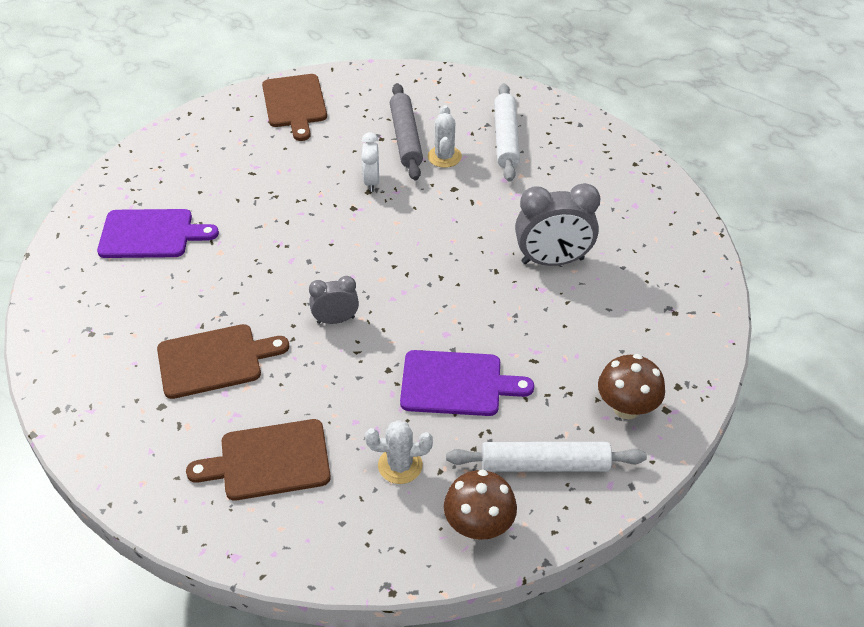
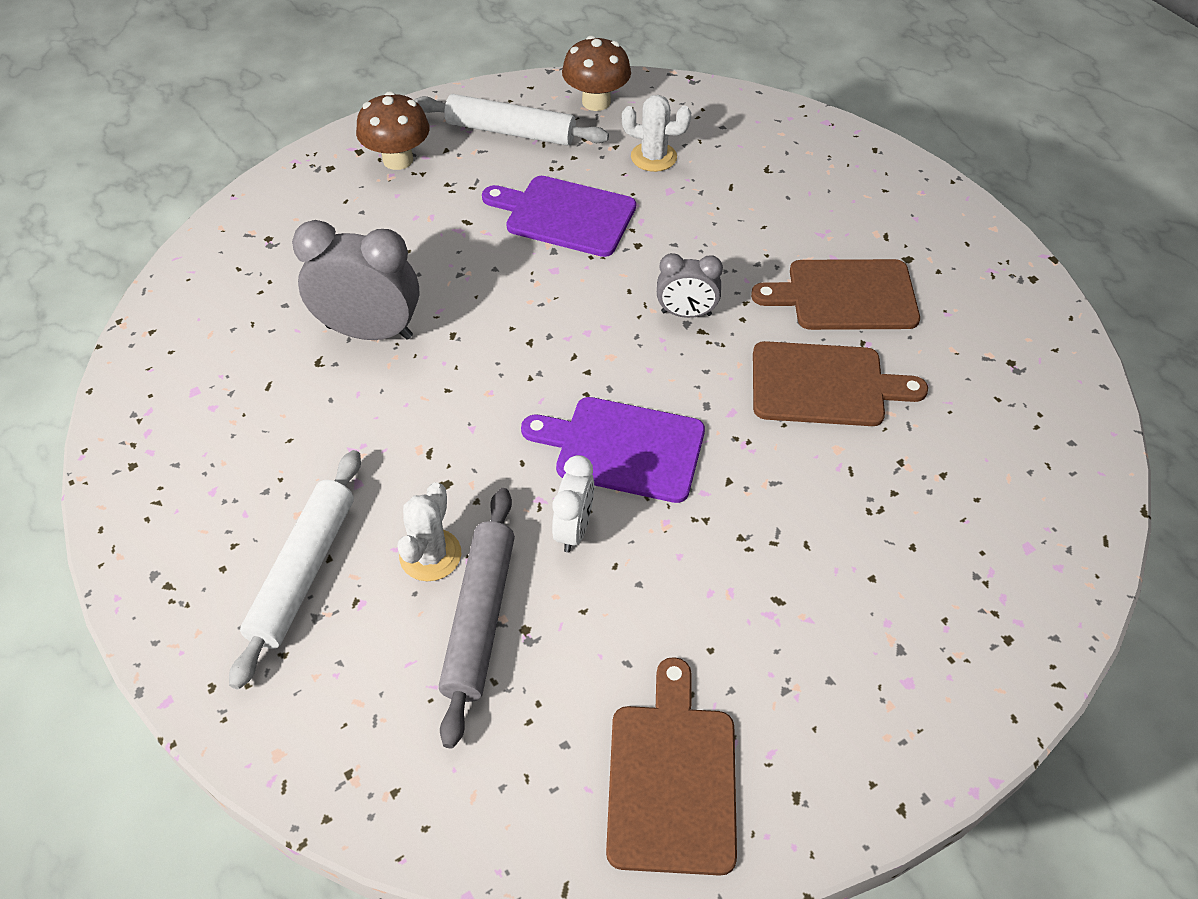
camera: 165 degrees left, 5 degrees up
(151, 234) = (949, 505): purple cutting board -> purple cutting board (623, 448)
(269, 461) = (787, 185): brown cutting board -> brown cutting board (824, 385)

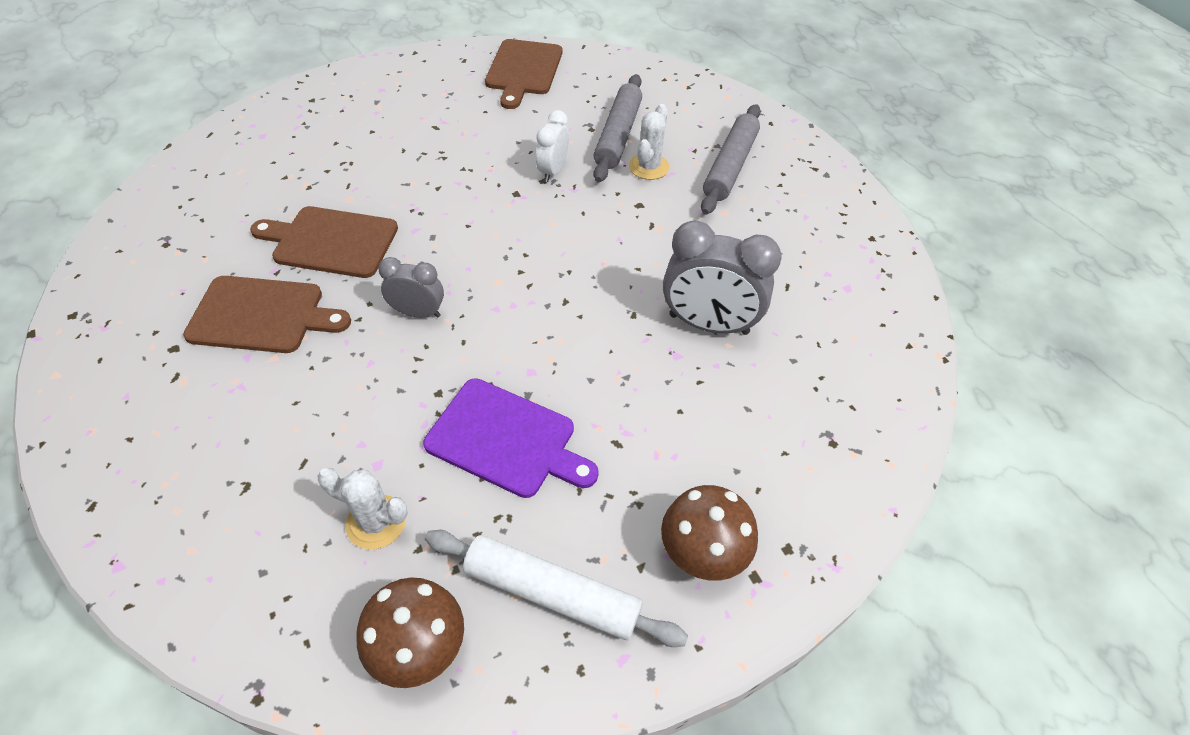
camera: 175 degrees left, 0 degrees up
(303, 572) = (730, 166): white rolling pin -> grey rolling pin
(623, 448) = (506, 213): purple cutting board -> none

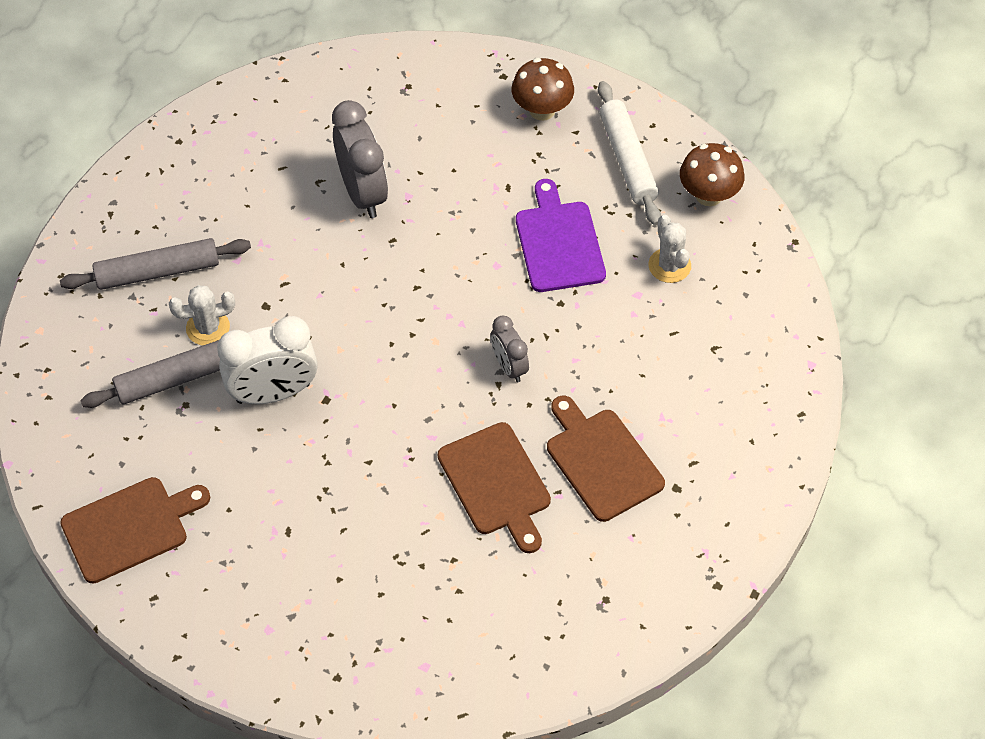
camera: 125 degrees left, 5 degrees up
(553, 171) = (273, 393): white clock -> white clock, size x1.75

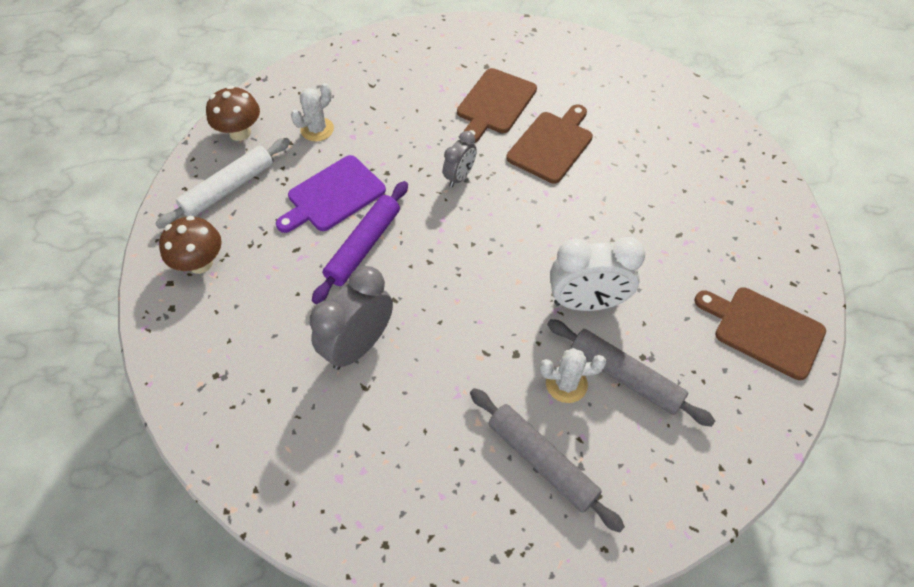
camera: 120 degrees left, 0 degrees up
(208, 328) = (566, 384): white cactus -> white cactus turned 45 degrees counterclockwise
(273, 393) = (586, 303): white clock -> white clock turned 135 degrees clockwise
(473, 242) = (363, 246): none -> purple rolling pin

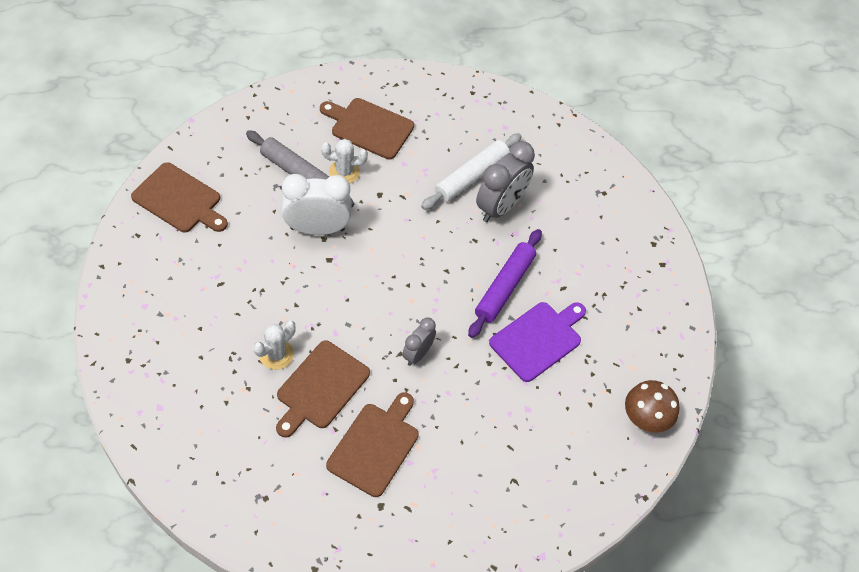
camera: 175 degrees right, 0 degrees up
(200, 263) = (642, 279): brown mushroom -> none
(228, 188) = (638, 352): white rolling pin -> white rolling pin (471, 176)
(317, 129) = (566, 419): white cactus -> white cactus (276, 354)
(542, 461) = (369, 127): grey rolling pin -> brown cutting board

